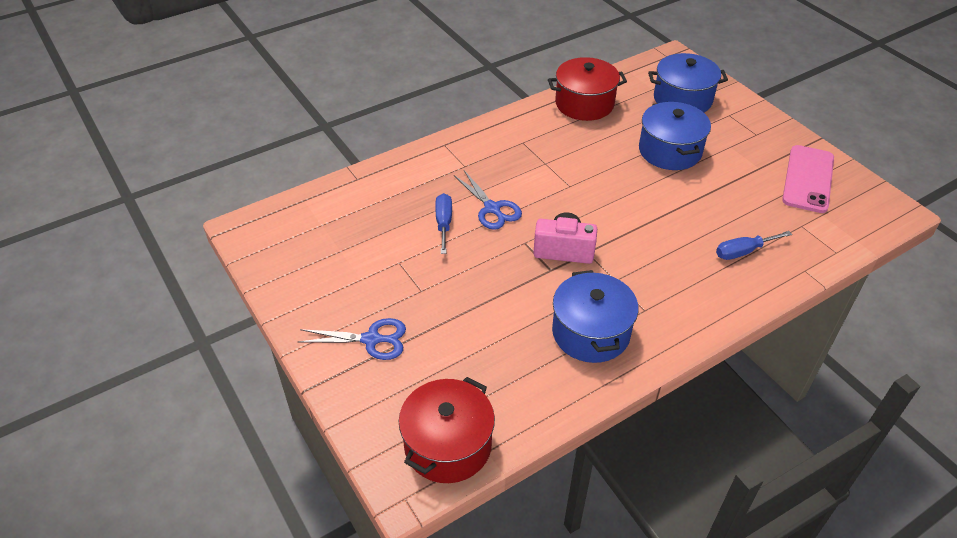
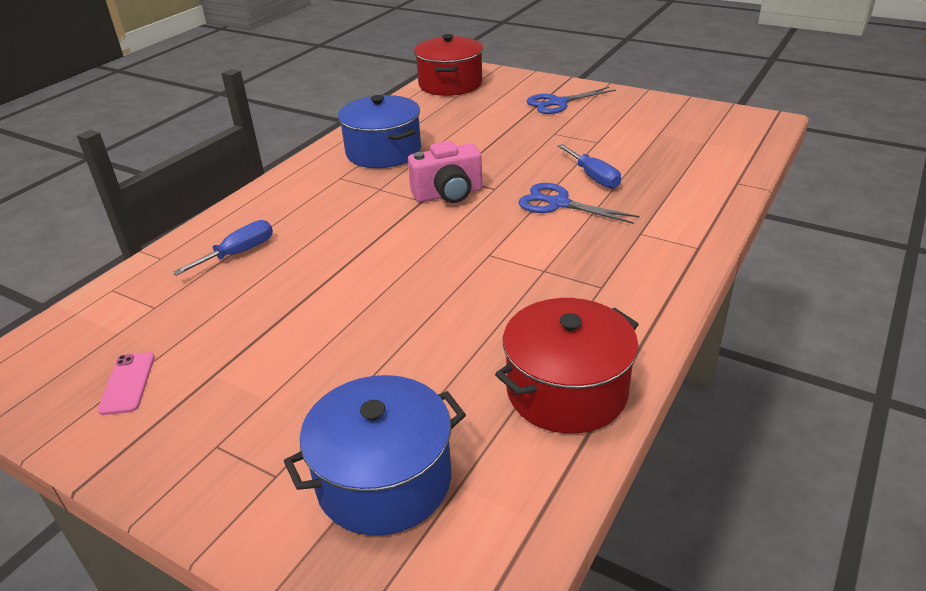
camera: 155 degrees right, 10 degrees down
(670, 151) = (371, 352): blue pot -> none
(808, 179) = (127, 383): pink phone -> pink phone, size x0.50

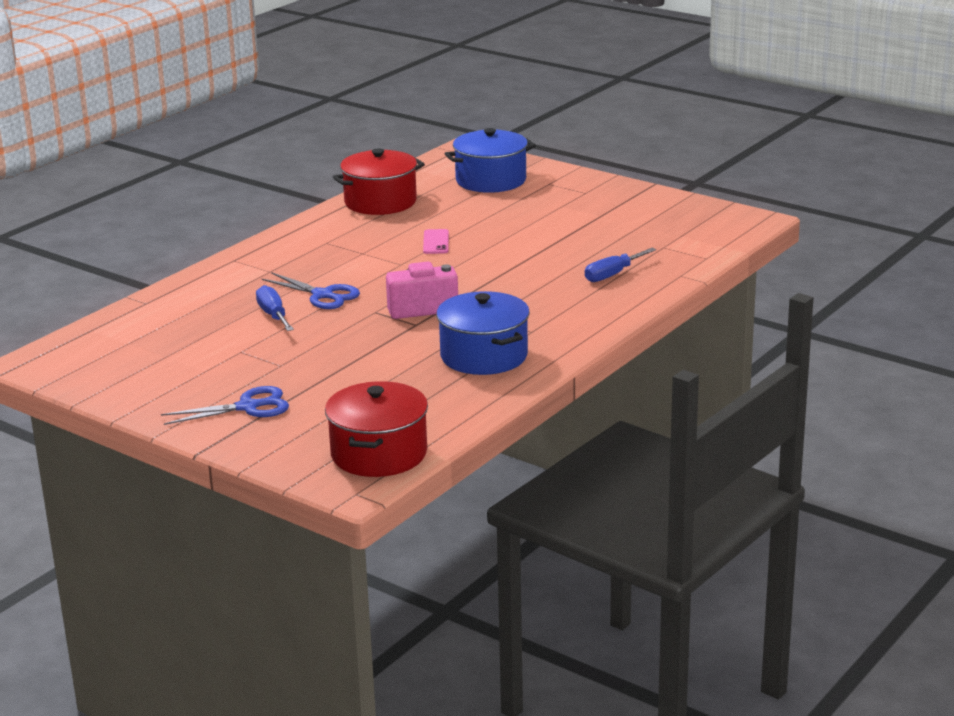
camera: 175 degrees left, 10 degrees down
(127, 383) = (655, 214): pink phone -> pink phone (436, 242)

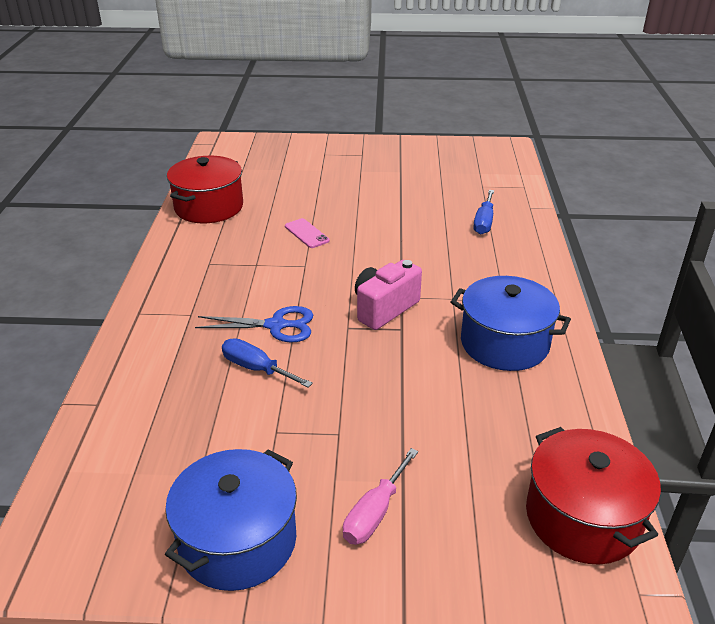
camera: 35 degrees left, 10 degrees up
(247, 407) = (375, 513): blue scissors -> pink screwdriver
(491, 180) = (276, 163): blue pot -> blue pot (238, 540)

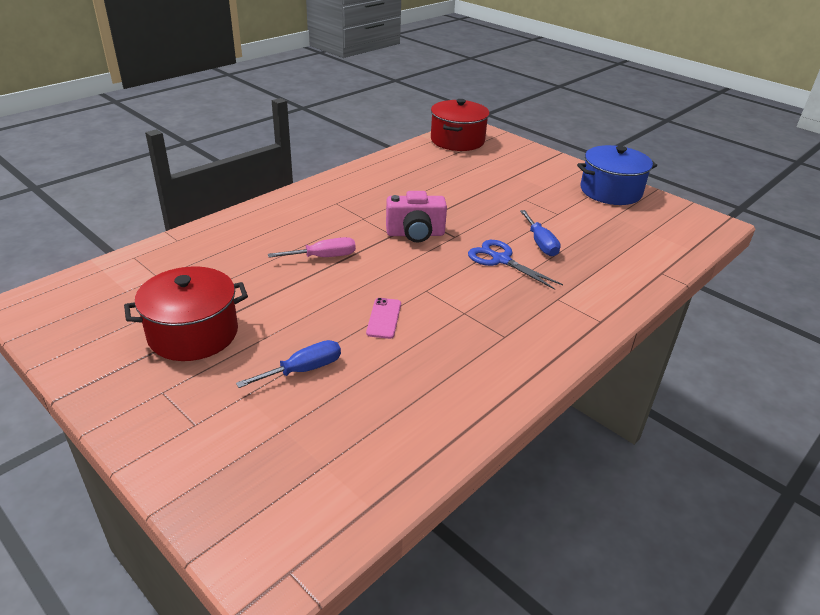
camera: 140 degrees left, 0 degrees up
(209, 207) = (438, 413): red pot -> red pot (193, 333)
(375, 513) = (540, 173): pink screwdriver -> pink screwdriver (324, 257)
(484, 222) = (235, 248): blue screwdriver -> blue screwdriver (303, 370)
(504, 343) = (379, 188): blue pot -> none

